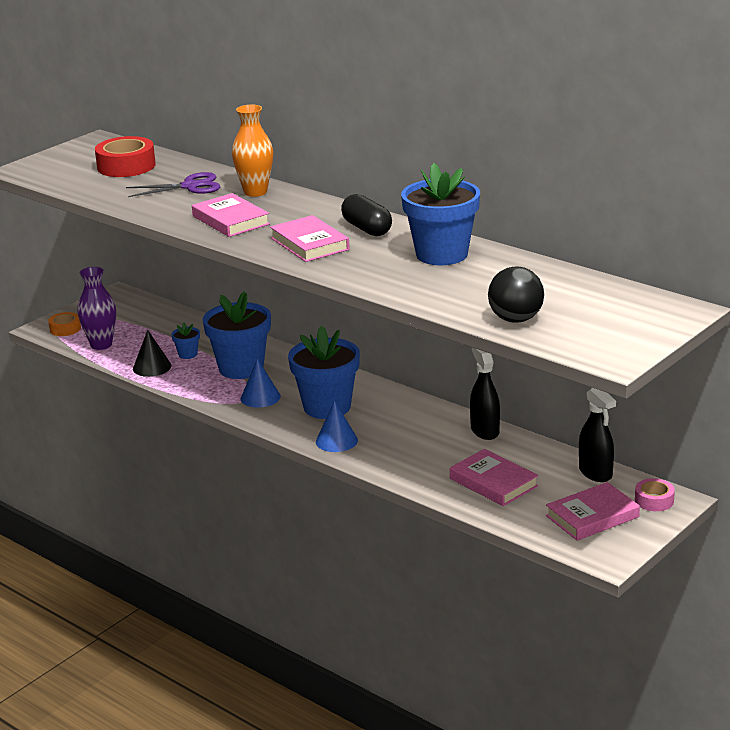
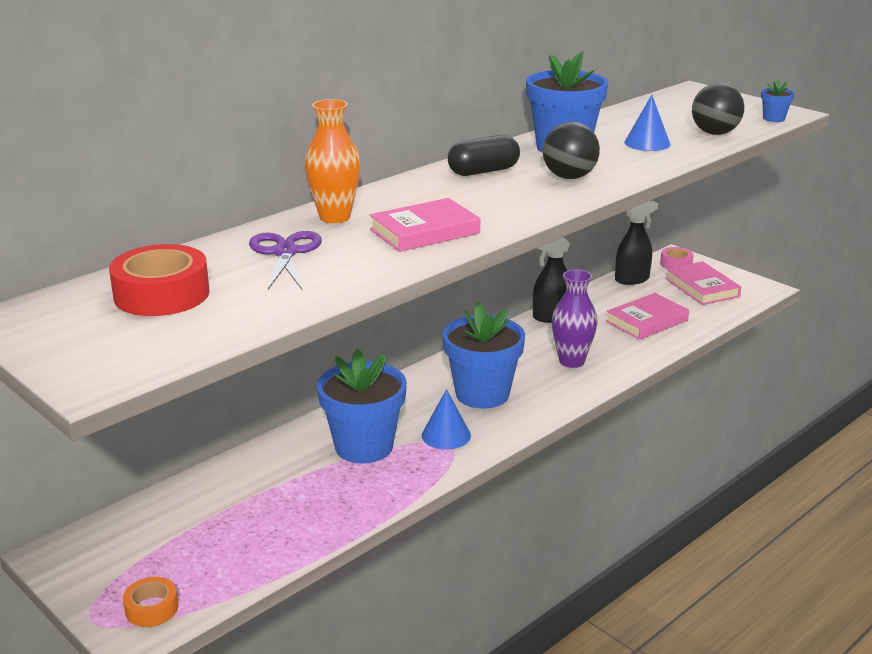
camera: 85 degrees left, 0 degrees up
(101, 345) = (232, 567): purple vase -> purple vase (571, 361)
(152, 367) = (330, 518): black cone -> none
(187, 354) = (305, 487): blue flower pot -> blue flower pot (774, 118)
(309, 244) = (516, 196): pink book -> none
(336, 441) = (559, 392): blue cone -> blue cone (647, 143)
(361, 260) = (569, 177): none -> black ball

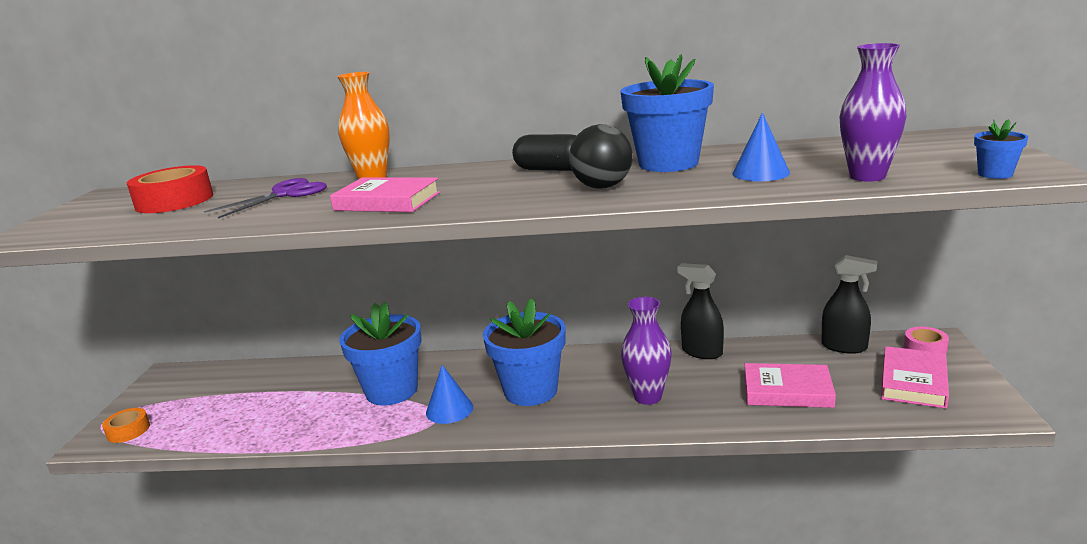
camera: 50 degrees right, 5 degrees down
(714, 133) = (867, 176): black ball -> purple vase

